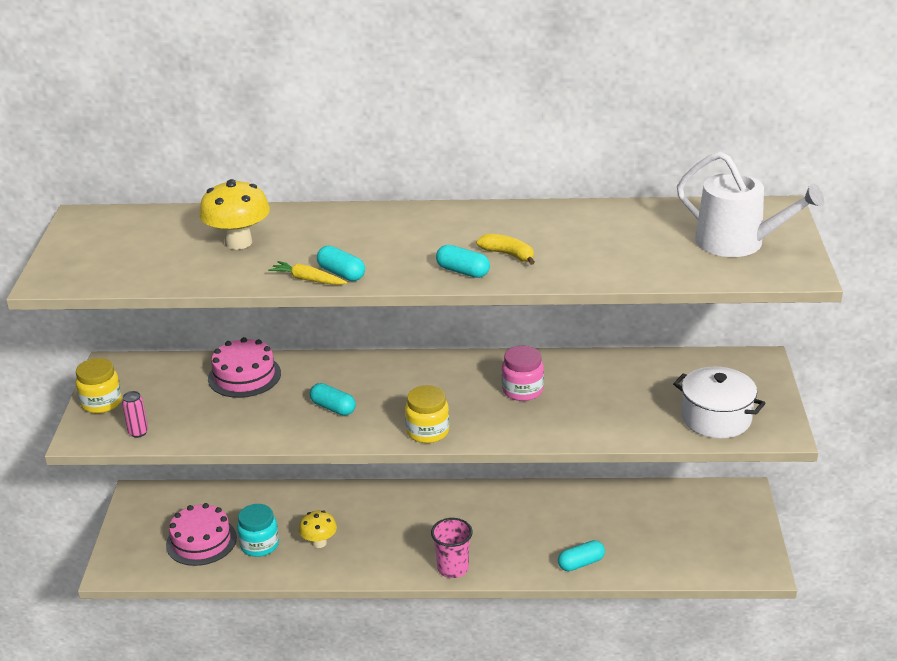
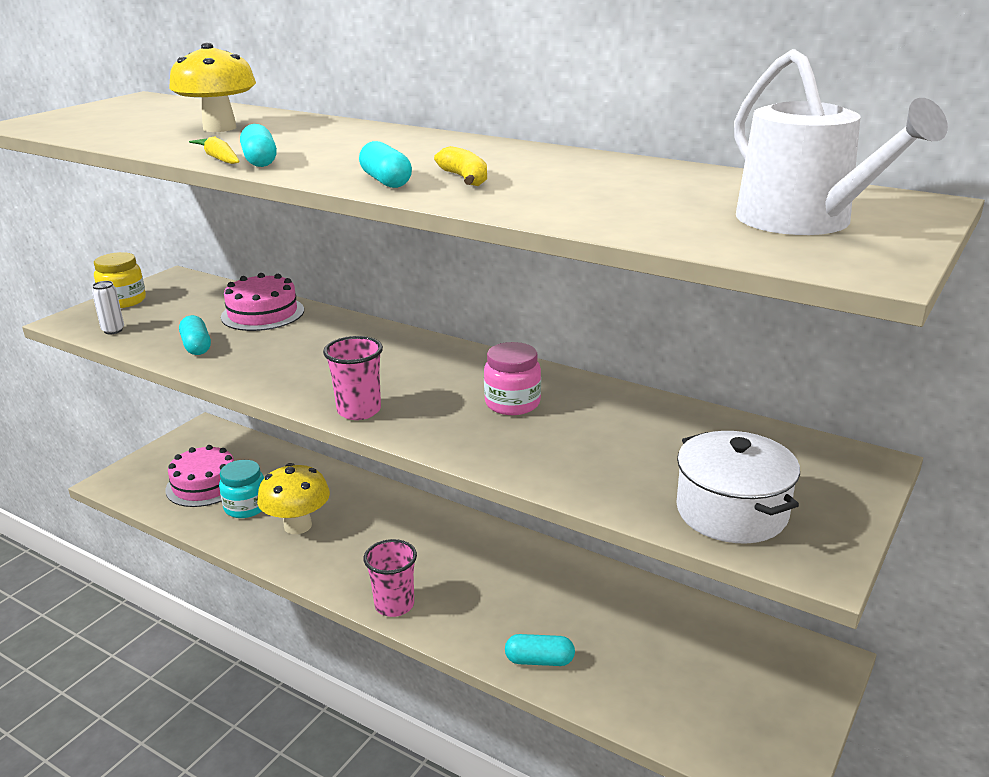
camera: 30 degrees right, 5 degrees down
(138, 432) = (113, 330): pink can -> white can
(319, 543) = (298, 526): yellow mushroom -> yellow mushroom, size x1.61
(333, 408) = (299, 361): turquoise capsule -> turquoise capsule (197, 346)
(427, 432) = (359, 411): yellow jar -> pink cup

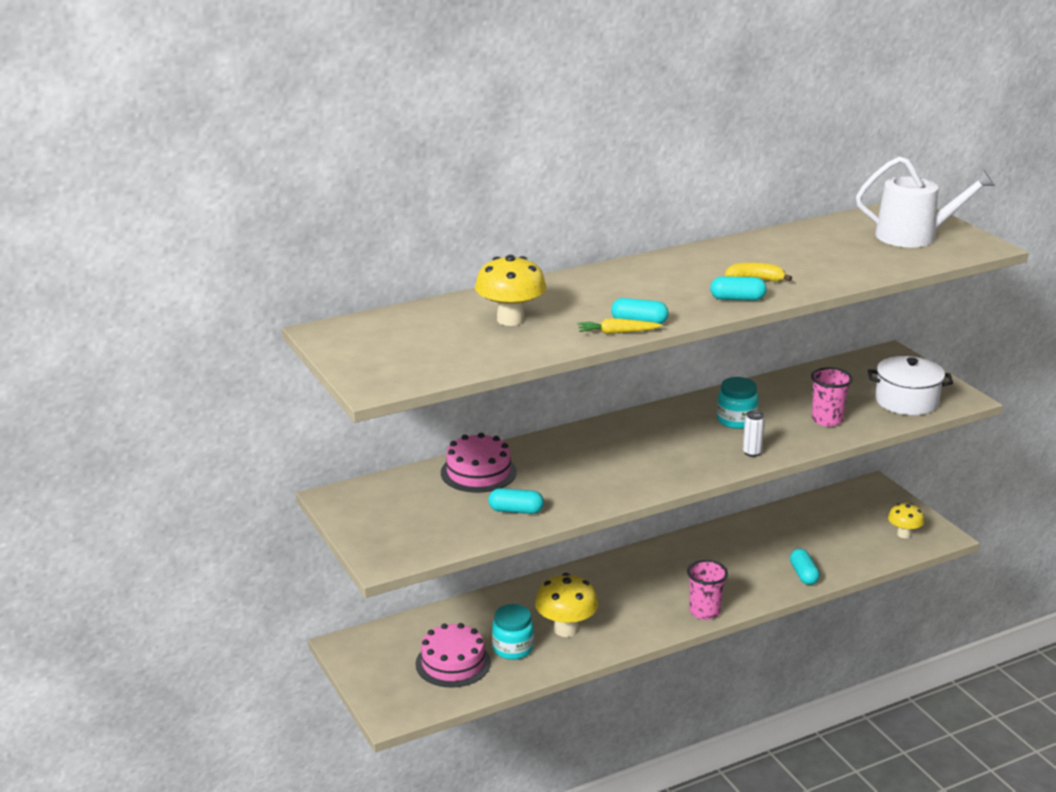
camera: 60 degrees left, 0 degrees up
(113, 330) = (435, 543): white can -> white can (752, 452)
(123, 301) = (365, 530): yellow jar -> none
(359, 411) = (696, 470): pink cup -> pink cup (827, 420)
(512, 403) = (736, 420): pink jar -> turquoise jar
(539, 660) = (803, 575): turquoise capsule -> turquoise capsule turned 45 degrees counterclockwise
(736, 730) = (904, 534): none -> yellow mushroom

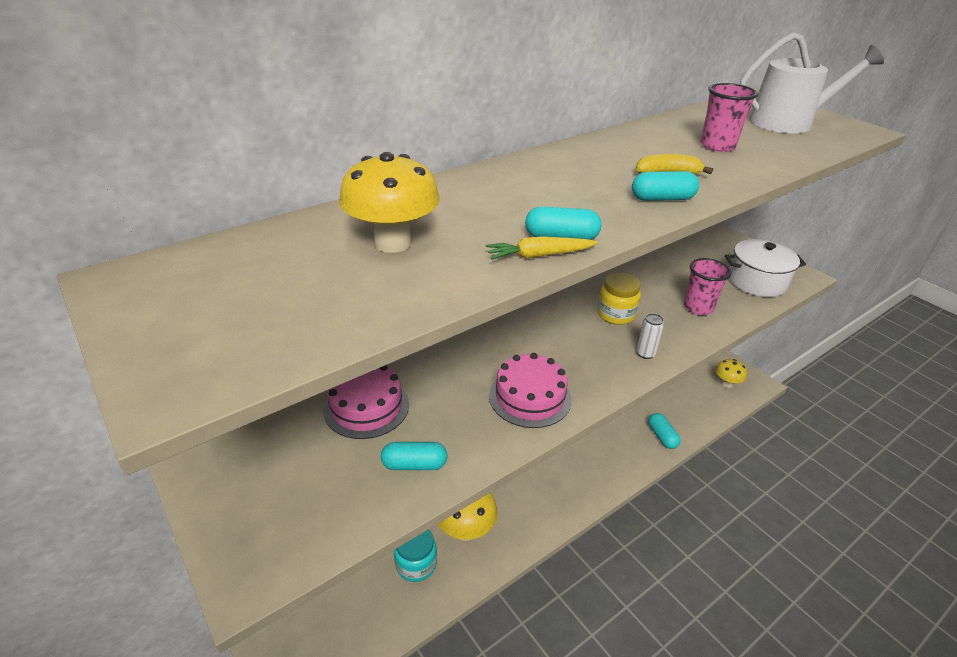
camera: 10 degrees left, 10 degrees up
(453, 663) = (356, 594): pink cake -> pink cake (530, 397)
(704, 612) = (589, 491): pink cup -> pink cup (717, 146)
(736, 420) = (616, 314): turquoise jar -> yellow jar

